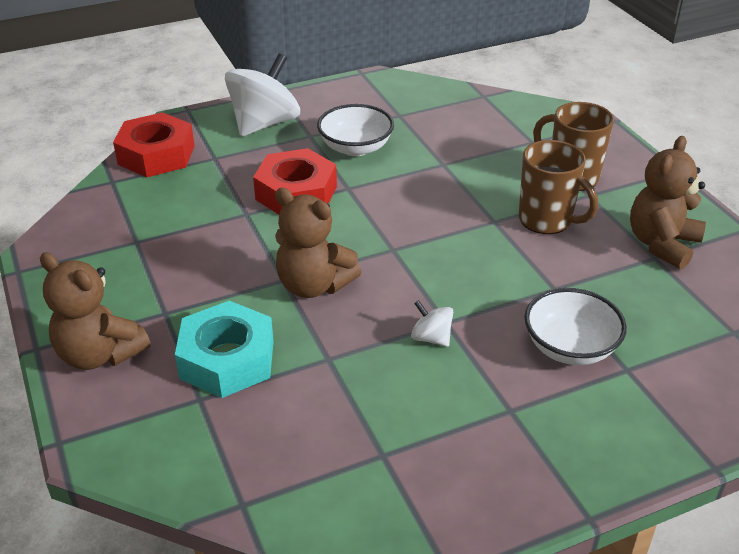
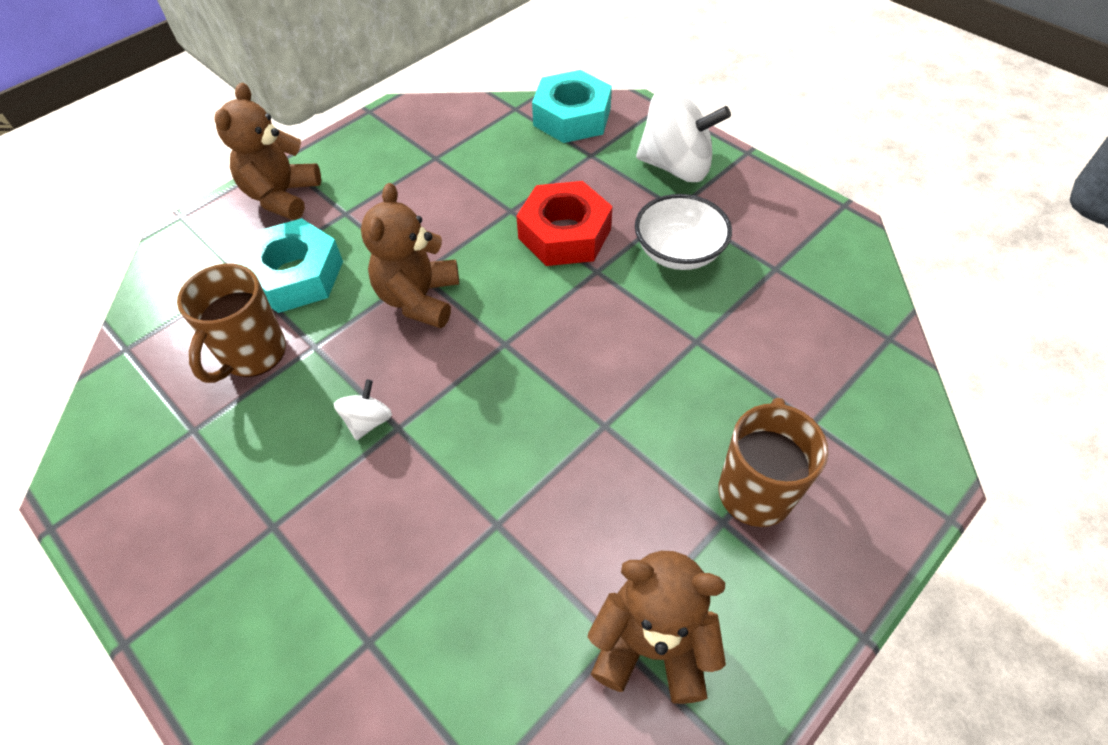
camera: 70 degrees right, 15 degrees up
(156, 155) = (572, 117): red nut -> turquoise nut
(546, 220) = (635, 483): brown mug -> brown mug (252, 354)
(570, 347) = (391, 566): white bowl -> none

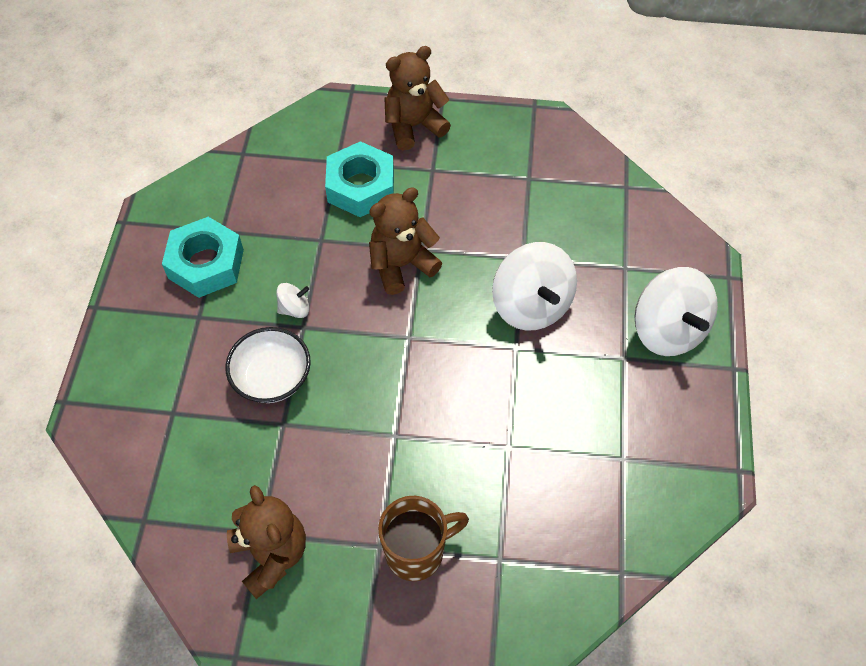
camera: 50 degrees right, 5 degrees up
(252, 354) = (289, 215): brown mug -> none
(564, 234) = (531, 305): red nut -> white spinning top
(572, 117) = (653, 228): turquoise nut -> turquoise nut (206, 264)
(678, 252) = (580, 386): white bowl -> white bowl (272, 377)

